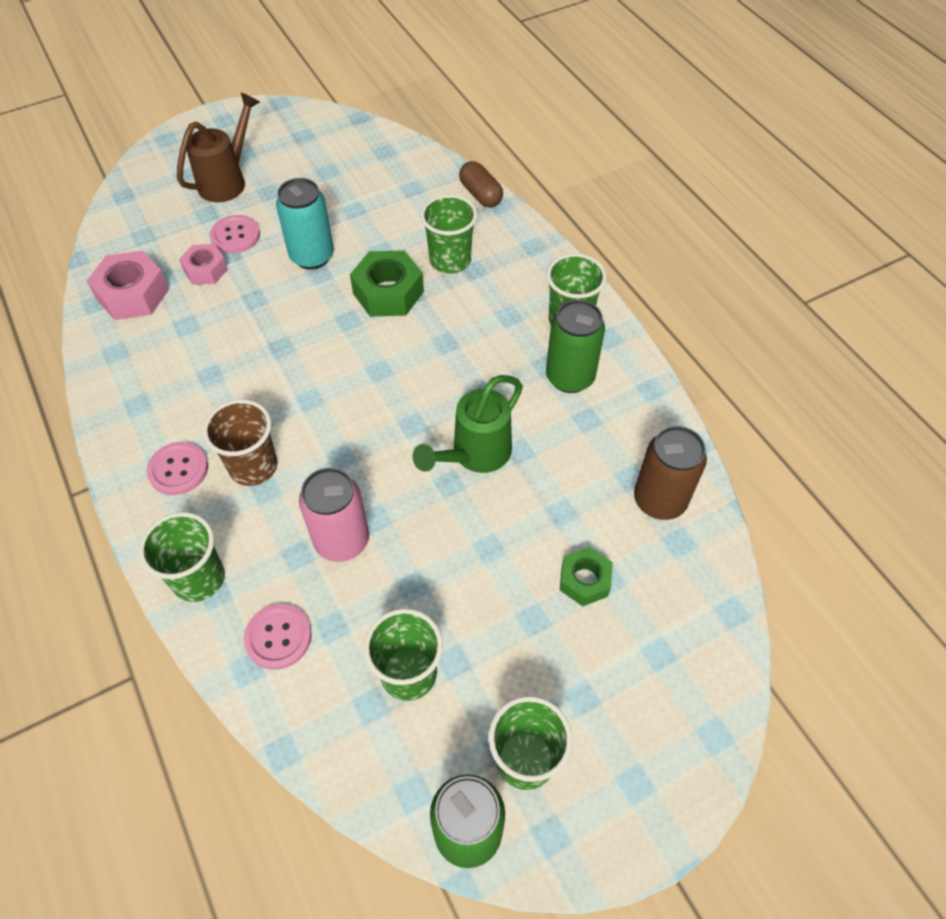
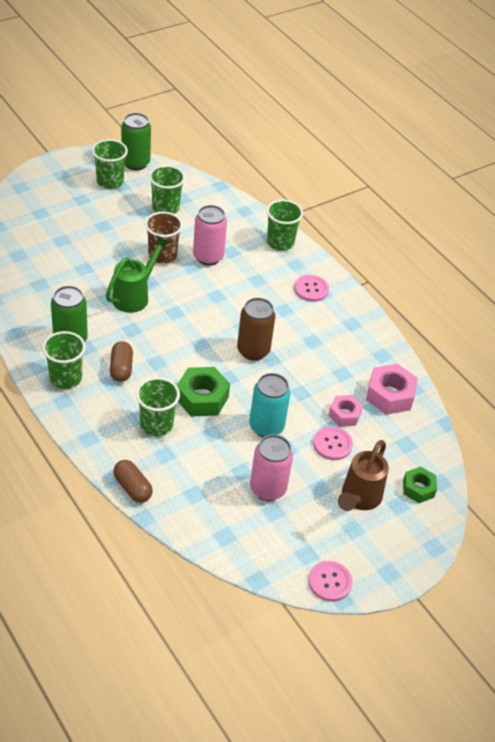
camera: 170 degrees right, 10 degrees down
(253, 466) = (267, 291): brown cup -> brown cup (162, 255)
(278, 637) = (232, 221): pink button -> pink button (330, 582)
(328, 191) = (268, 489): none -> pink can
(495, 333) = (121, 368): none -> brown capsule
(584, 580) = (74, 240): green nut -> green nut (418, 488)
(659, 500) = (25, 273): brown can -> brown can (253, 350)

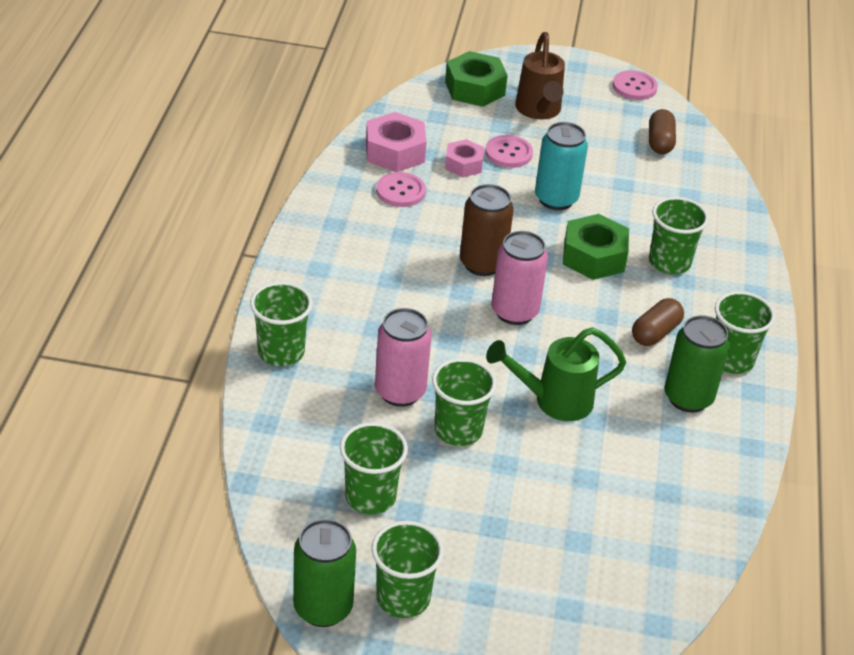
camera: 135 degrees left, 5 degrees down
(132, 488) = (747, 230): brown capsule -> brown capsule (660, 142)
(162, 255) = (458, 430): brown cup -> green cup
(268, 489) = (614, 160): pink can -> pink can (514, 312)
(311, 289) = (326, 280): pink button -> pink button (400, 191)
(358, 499) = (539, 111): brown watering can -> brown watering can turned 105 degrees clockwise
(418, 488) = (475, 88): green nut -> green nut, size x1.58

